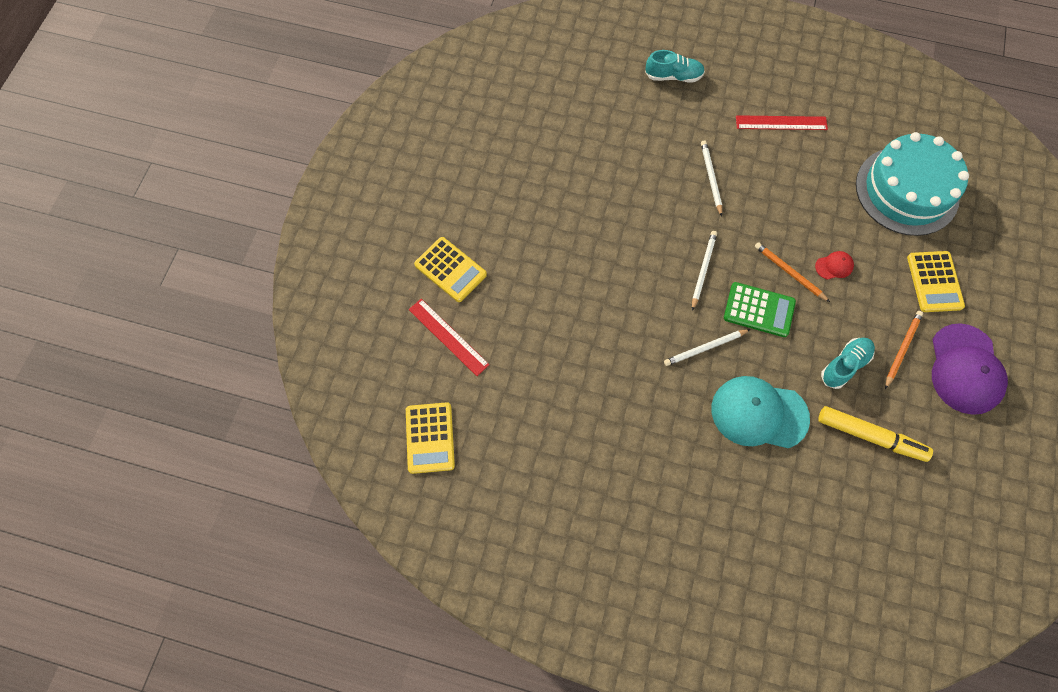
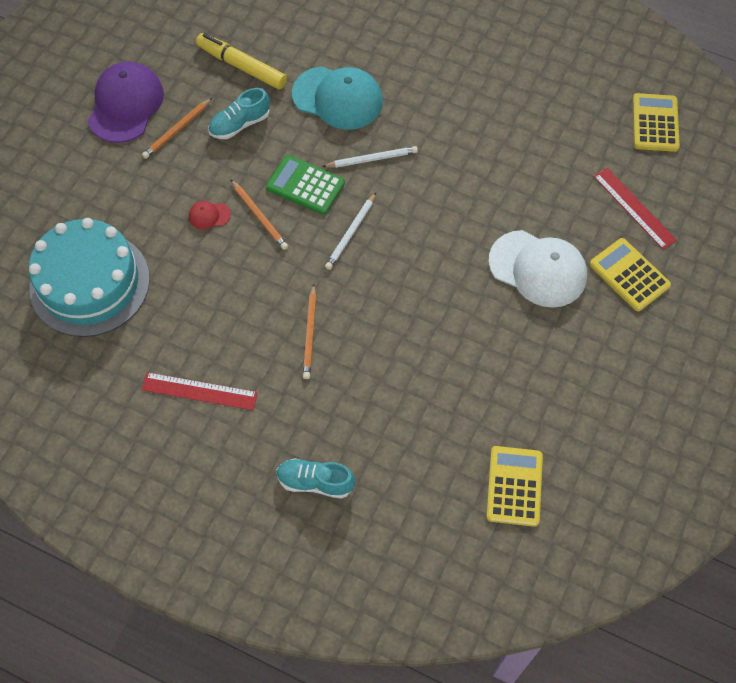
camera: 170 degrees left, 5 degrees down
(531, 263) = (538, 269): none -> white cap
(711, 178) = (310, 333): white pencil -> orange pencil
(934, 282) = (112, 184): yellow calculator -> yellow calculator (514, 486)

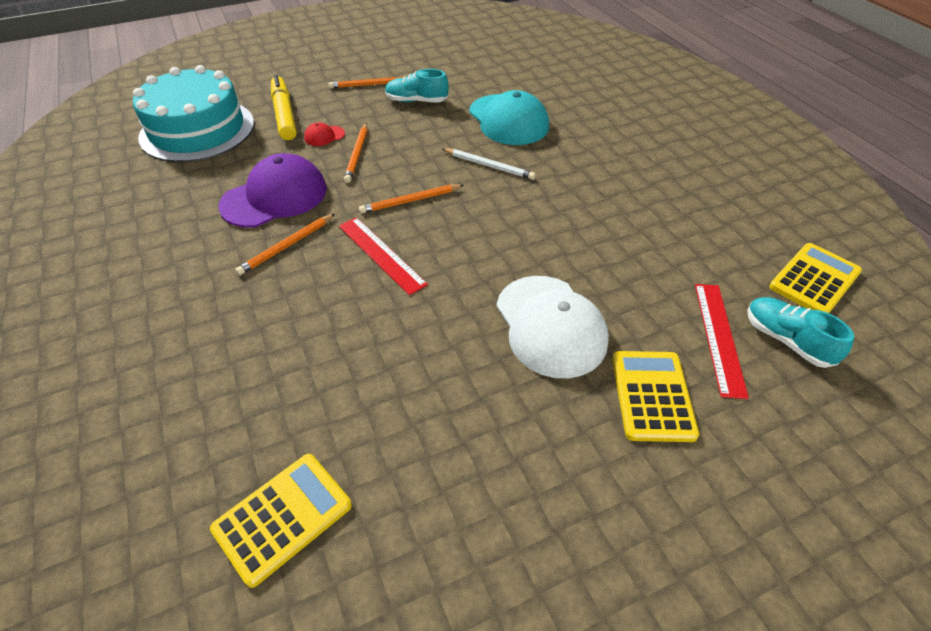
camera: 40 degrees right, 15 degrees down
(125, 105) = (358, 60): purple cap -> purple cap (275, 197)
(199, 391) = (158, 231): red ruler -> red ruler (381, 254)
(209, 215) = (324, 136): red cap -> red cap turned 60 degrees counterclockwise
(242, 66) = (460, 75): yellow marker -> yellow marker (284, 115)
(305, 185) = (415, 155): green calculator -> none
(315, 482) = (130, 358): turquoise shoe -> turquoise shoe (786, 340)
(351, 233) = (410, 201): white pencil -> orange pencil

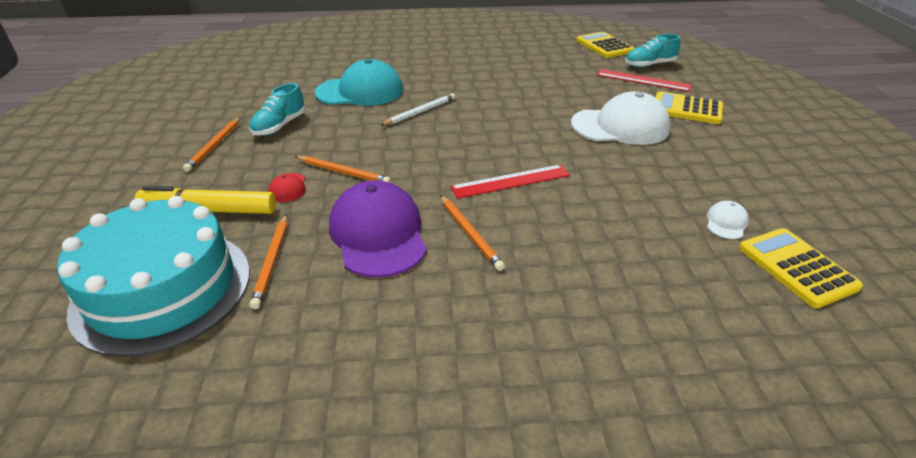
camera: 70 degrees left, 10 degrees down
(358, 445) = (726, 222): none -> white cap
(410, 201) = (443, 155): orange pencil -> orange pencil (272, 261)

